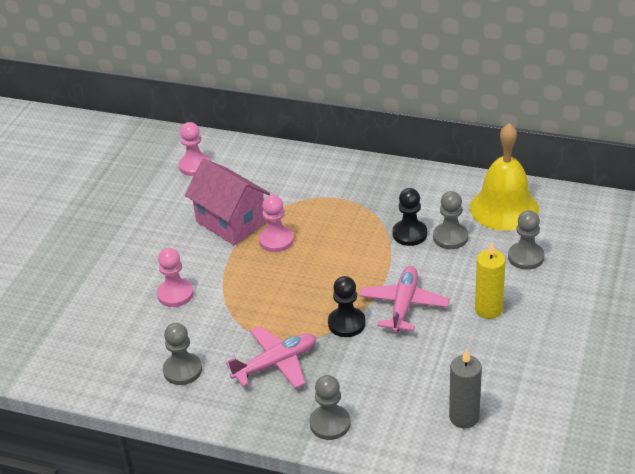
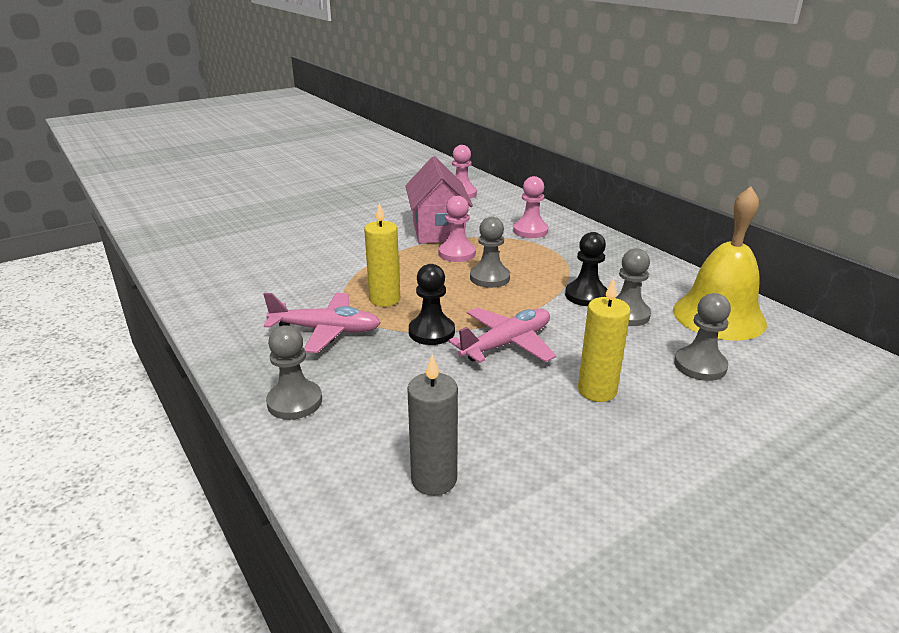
camera: 35 degrees right, 10 degrees down
(175, 294) = (329, 253): pink pawn -> pink pawn (530, 231)
(182, 370) = (252, 299): grey pawn -> grey pawn (489, 278)
(280, 314) = (385, 299): none -> yellow candle

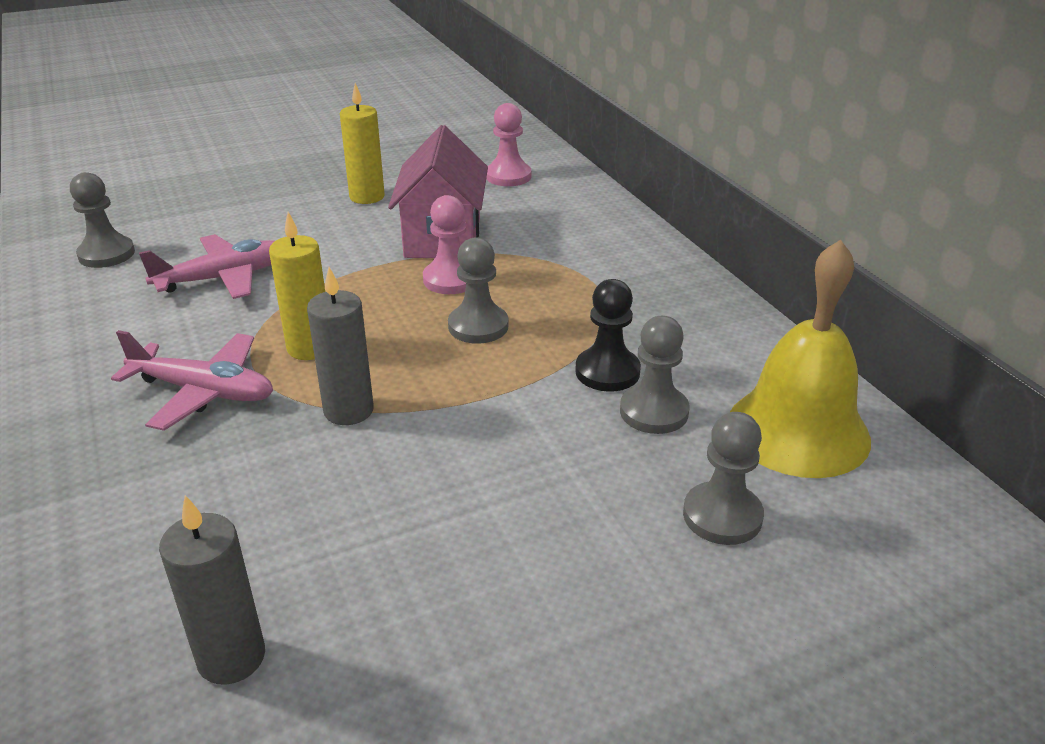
camera: 10 degrees right, 5 degrees up
(295, 402) = (106, 504): grey pawn -> grey pawn (106, 254)
(431, 332) = (348, 410): black pawn -> grey candle
(507, 344) = (447, 443): pink plane -> pink plane (224, 278)
(530, 231) = (579, 250): pink pawn -> none
(597, 390) = (540, 540): yellow candle -> yellow candle (367, 197)

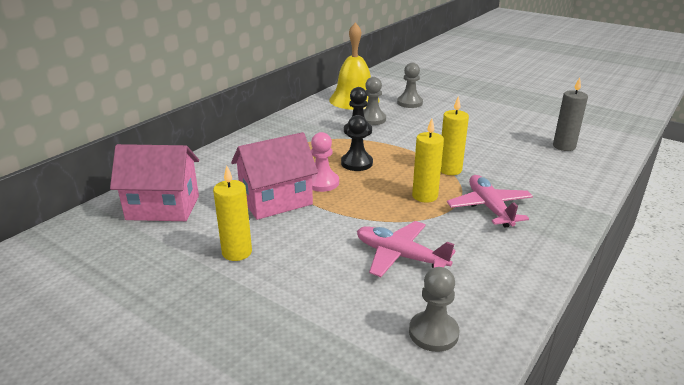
camera: 120 degrees left, 5 degrees down
(348, 410) = (450, 170): grey candle -> yellow candle
(478, 326) = (356, 163): grey pawn -> black pawn
(508, 176) = (163, 208): pink pawn -> pink house

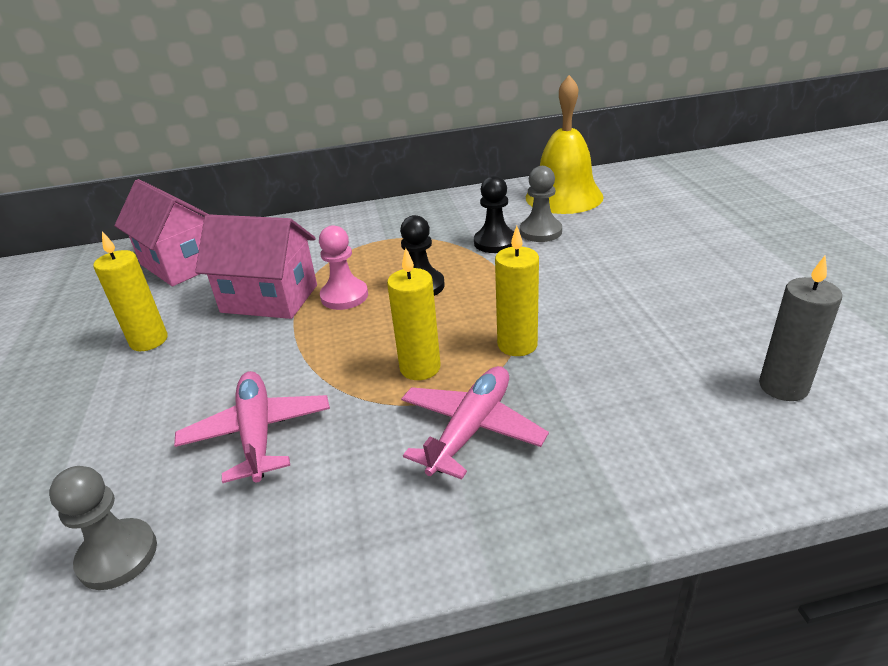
camera: 45 degrees right, 5 degrees up
(409, 103) = (633, 222): grey pawn -> none

